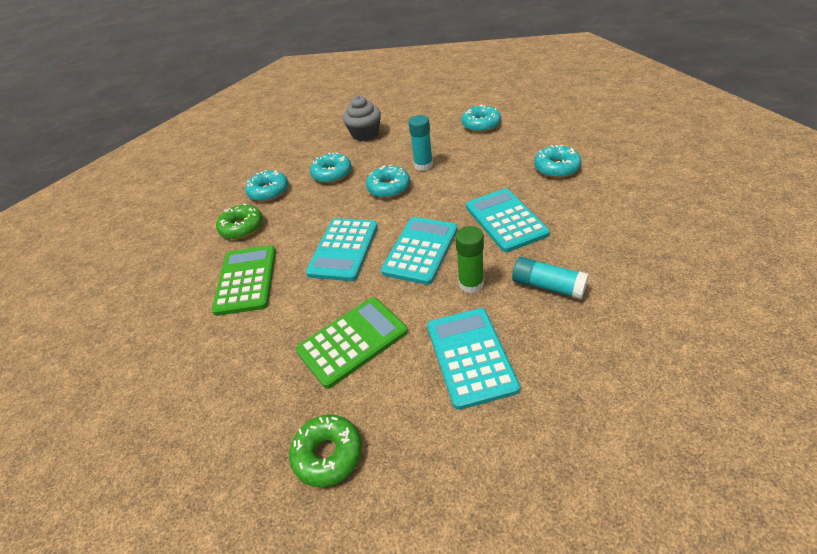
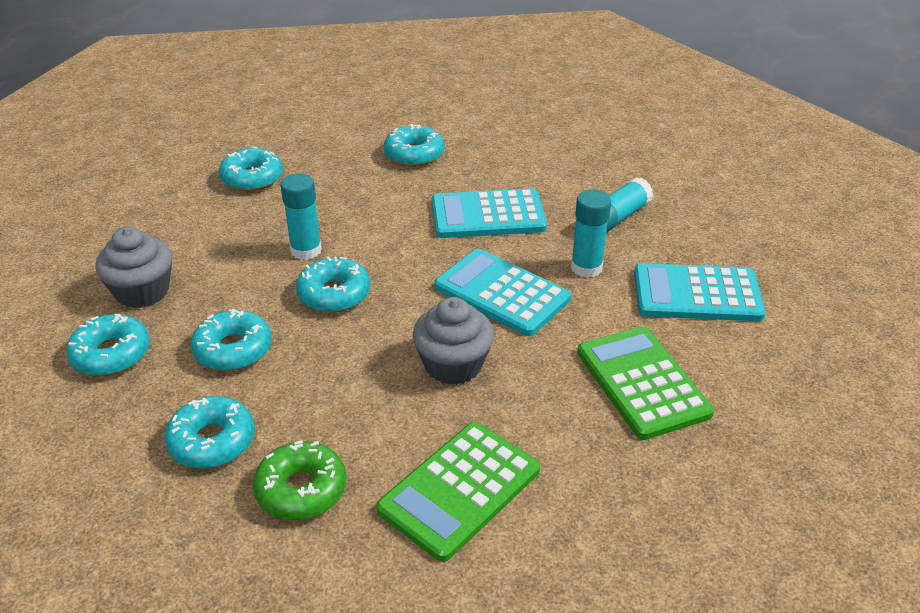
camera: 80 degrees left, 5 degrees down
(246, 280) = (459, 490): green calculator -> green calculator turned 60 degrees counterclockwise
(318, 144) = (111, 354): none -> turquoise donut
(328, 454) = (805, 427): green donut -> none
(343, 249) = (453, 365): turquoise calculator -> grey cupcake
(471, 284) = (586, 267): green glue stick -> turquoise glue stick

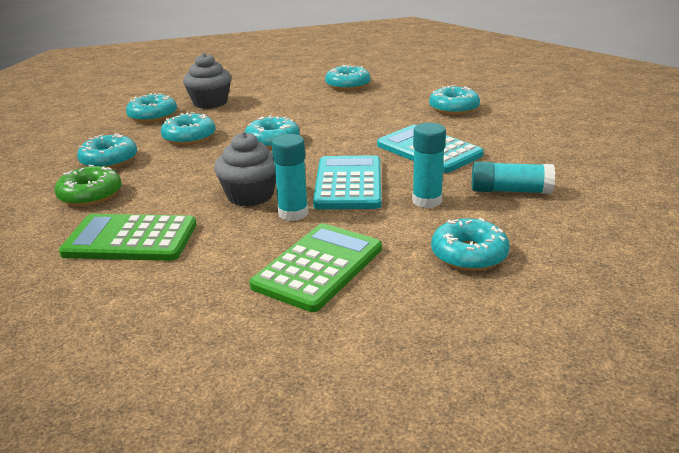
camera: 55 degrees right, 10 degrees down
(306, 250) = (302, 120): turquoise glue stick -> turquoise glue stick (293, 213)
(697, 294) = (469, 254): turquoise calculator -> turquoise donut

